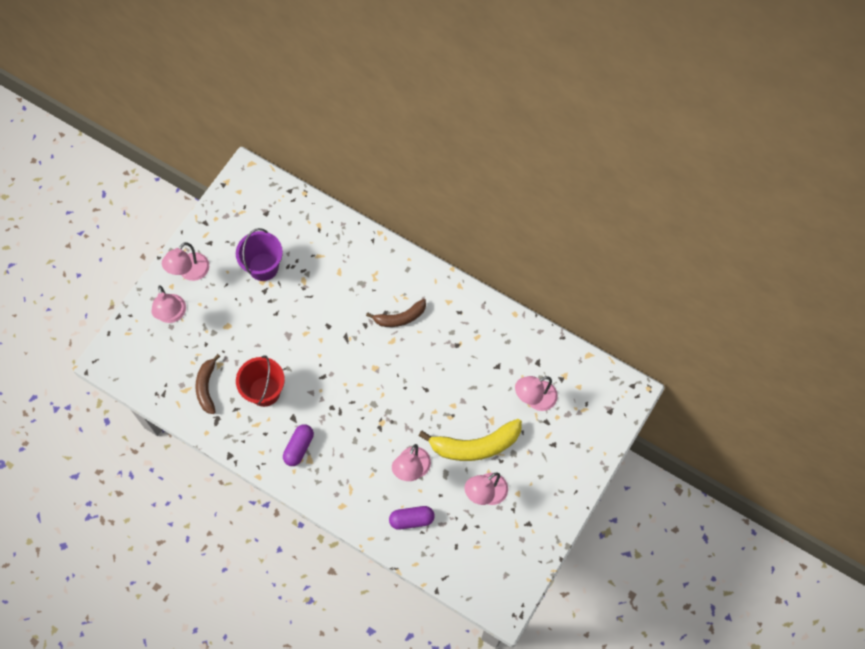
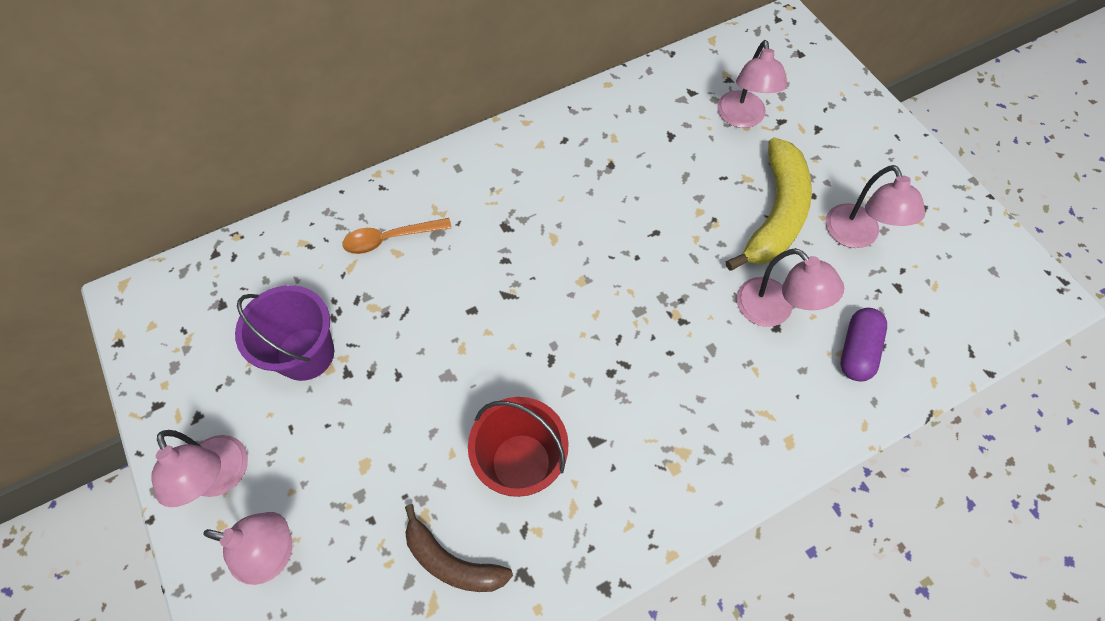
camera: 60 degrees left, 5 degrees down
(299, 447) = (653, 458): purple capsule -> none
(345, 264) = (390, 239): none -> orange spoon
(400, 317) = (524, 211): brown banana -> none

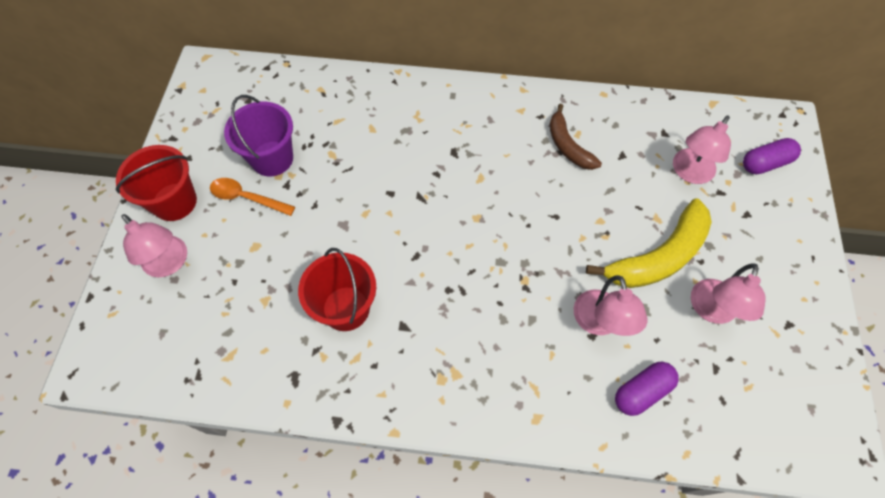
camera: 35 degrees right, 0 degrees up
(221, 478) = (174, 202): pink lamp -> red bucket
(390, 239) = (374, 117): orange spoon -> orange spoon (246, 198)
(452, 561) = (260, 338): brown banana -> brown banana (568, 146)
(797, 72) = (765, 163): none -> purple capsule

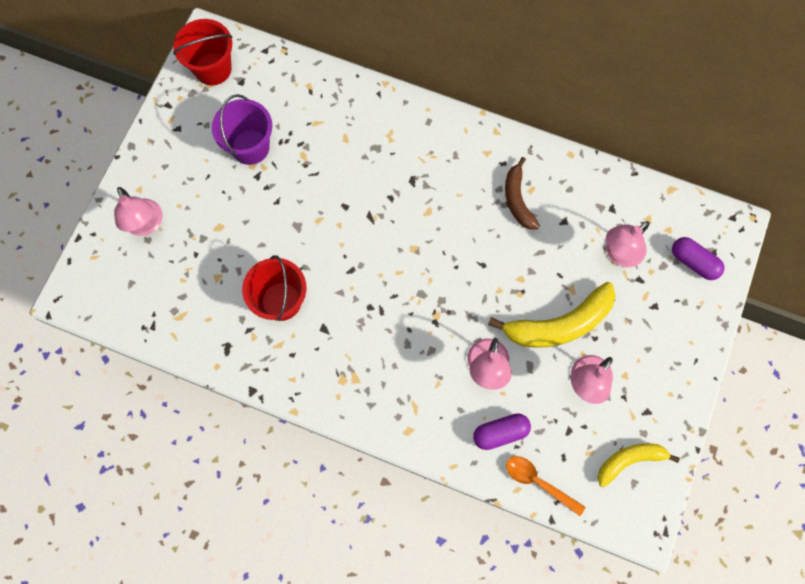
camera: 15 degrees right, 10 degrees up
(174, 202) = (159, 168): red bucket -> red bucket (213, 69)
(246, 198) = (220, 180): orange spoon -> orange spoon (538, 482)
(765, 163) = (693, 262): purple capsule -> purple capsule turned 45 degrees clockwise
(795, 384) = (629, 460): none -> yellow banana

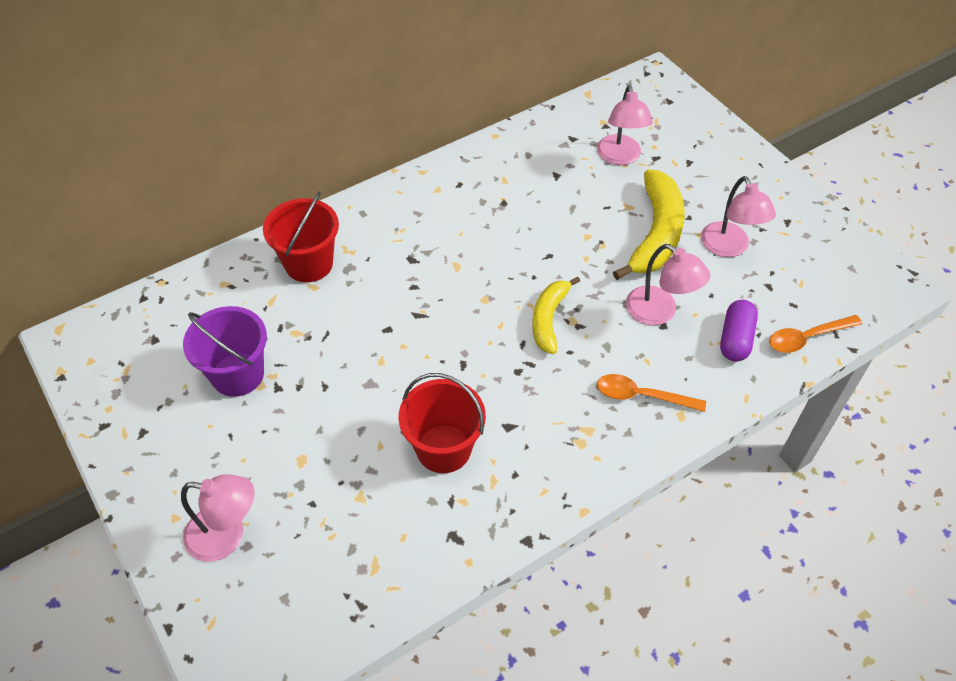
camera: 55 degrees left, 20 degrees down
(213, 69) = (110, 356): red bucket -> red bucket (309, 264)
(405, 396) = (641, 396): none -> orange spoon
(517, 199) = (505, 194): brown banana -> none
(629, 460) = (827, 259): yellow banana -> yellow banana (549, 319)
(693, 262) = (667, 116): purple capsule -> none

